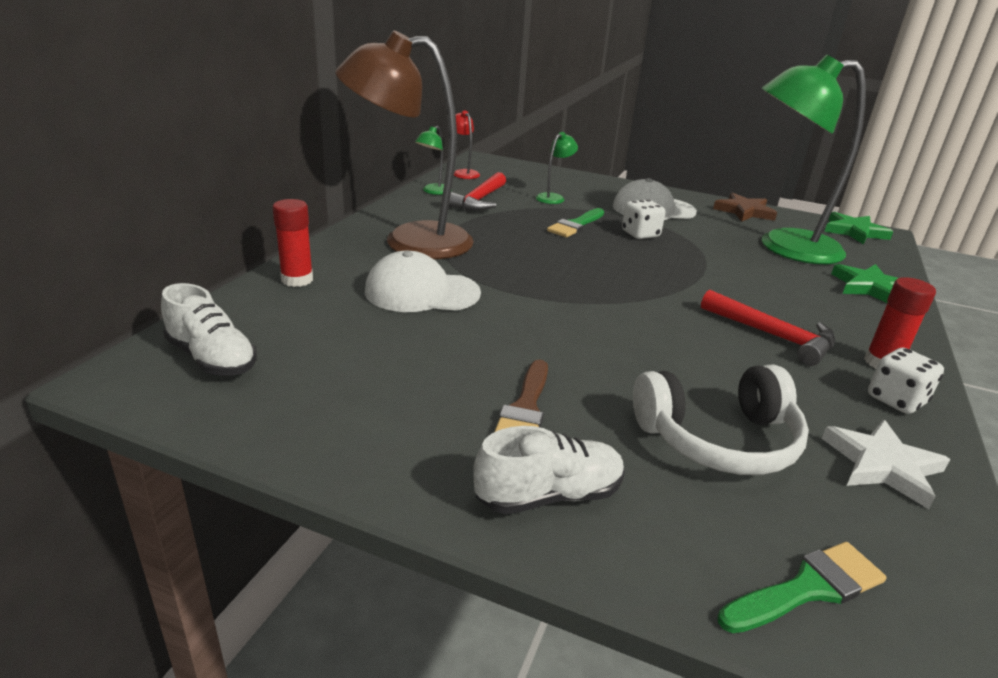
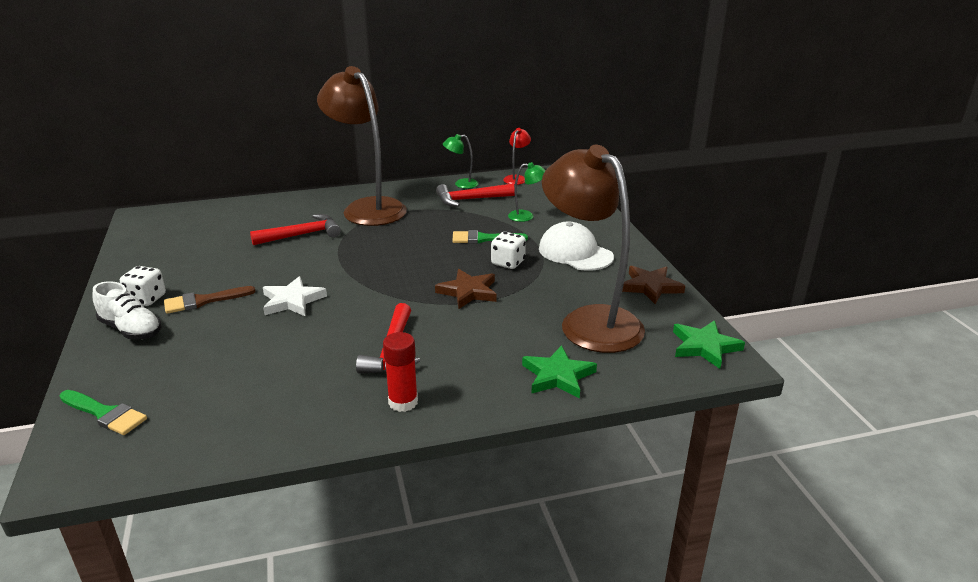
camera: 55 degrees right, 0 degrees up
(212, 358) = (175, 223): white shoe -> none
(297, 280) = (275, 205): red glue stick -> none
(421, 292) = (302, 235): white cap -> red hammer
(681, 266) = (468, 292): none -> brown star
(718, 439) = (225, 361): white headphones -> none
(783, 247) = (589, 321): green lamp -> brown lamp
(882, 465) = (247, 421): white star -> white star (292, 301)
(896, 400) = (346, 415): white dice -> white dice (146, 299)

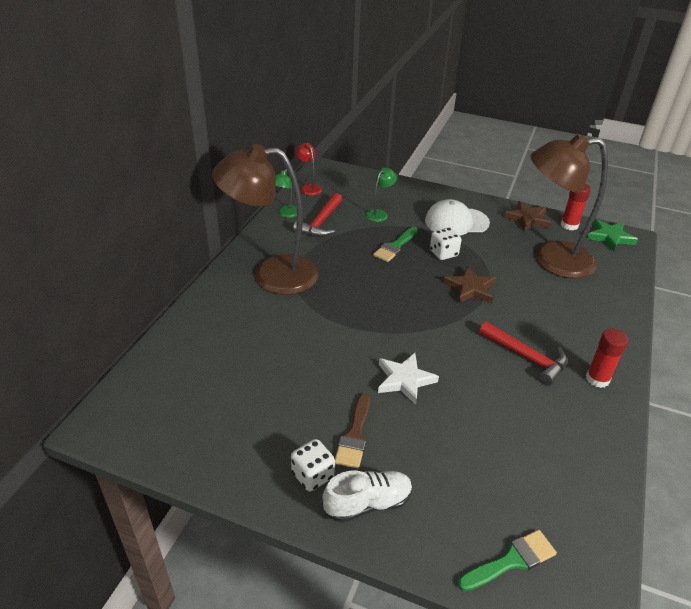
camera: 55 degrees left, 10 degrees up
(302, 235) = (283, 330): red hammer -> none
(558, 376) = (606, 302): green star -> none
(683, 314) = (569, 225): none -> red glue stick

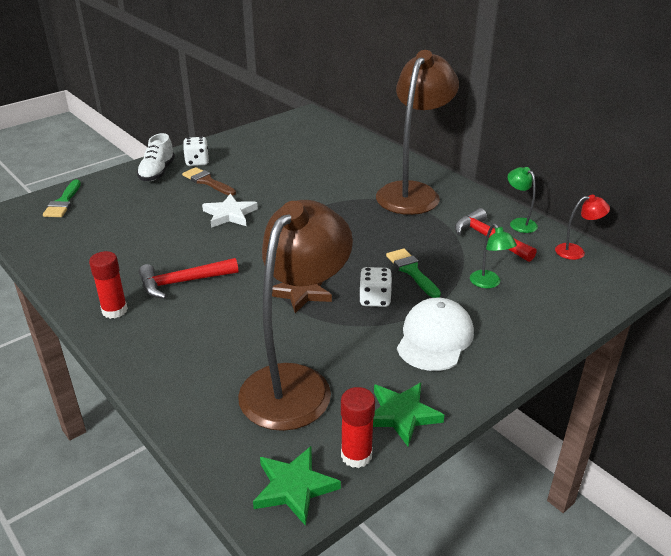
camera: 120 degrees right, 5 degrees down
(527, 219) = (401, 415): brown star -> green star

